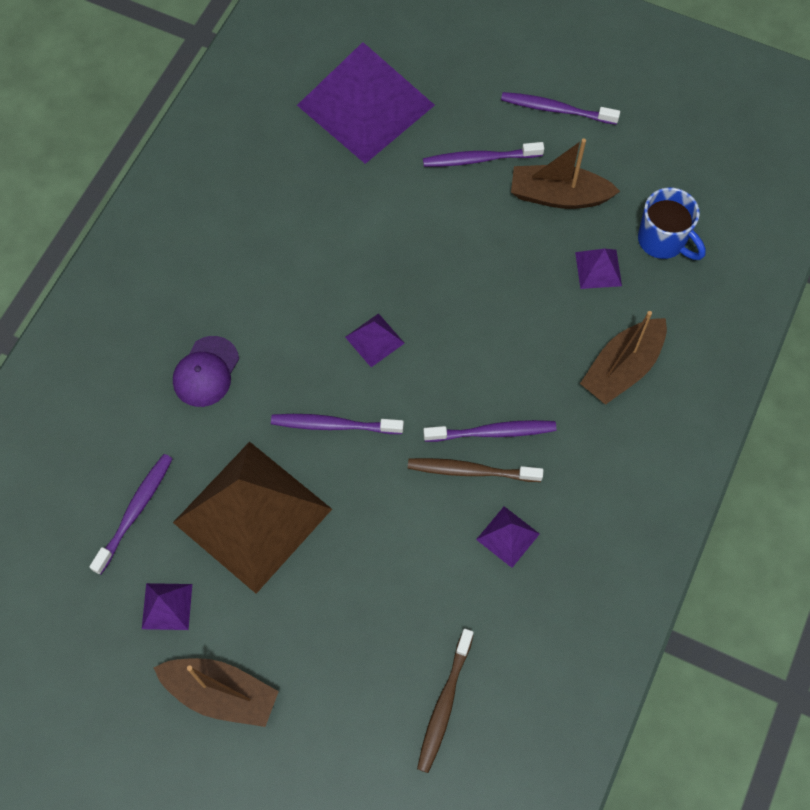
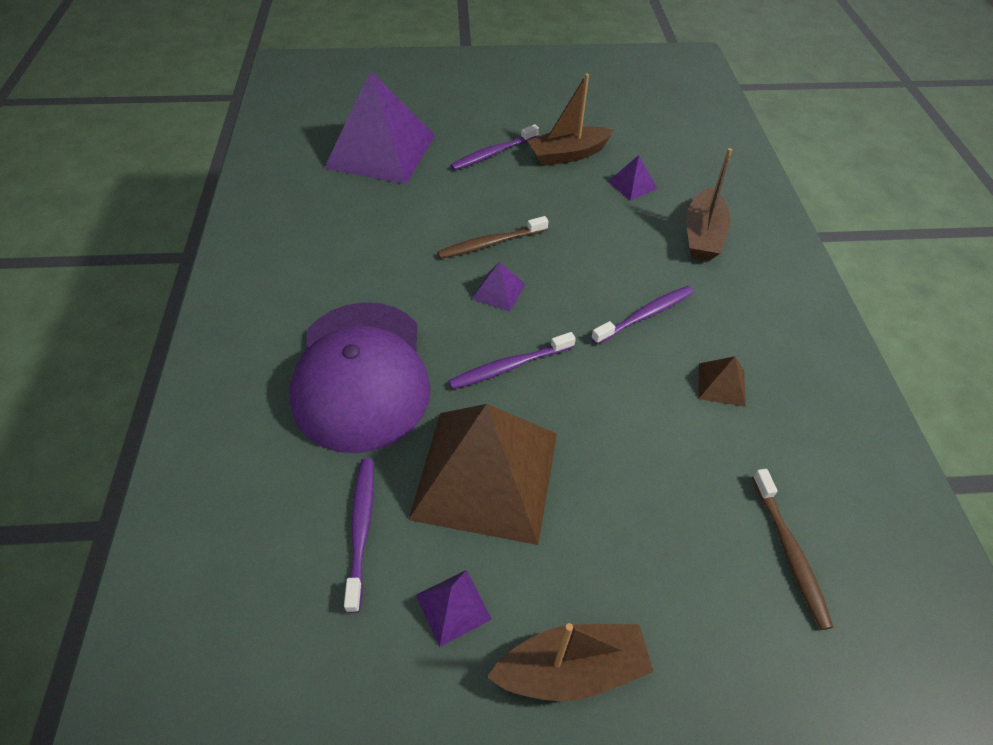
camera: 30 degrees left, 15 degrees down
(206, 372) = (361, 375): purple cap -> purple cap, size x2.22
(471, 471) = (652, 350): brown toothbrush -> brown toothbrush (491, 243)
(507, 536) = (721, 384): purple pyramid -> brown pyramid
(556, 109) = (526, 111): purple toothbrush -> none
(663, 241) = (661, 154): blue mug -> none

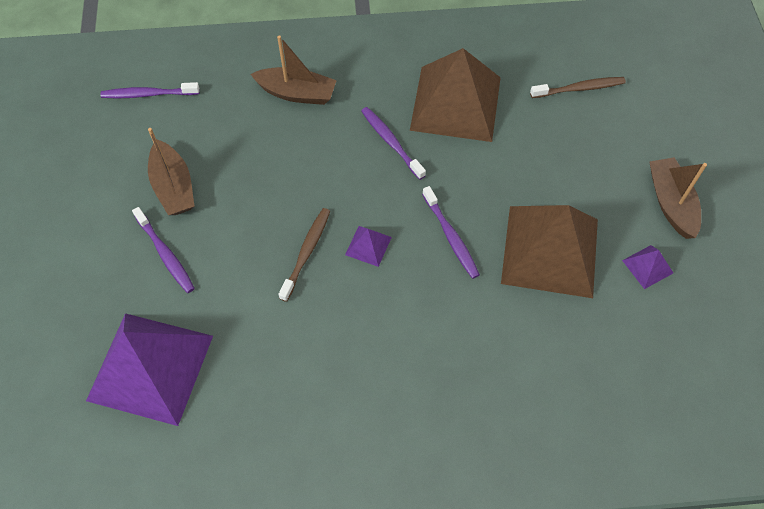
camera: 90 degrees left, 10 degrees up
(361, 375) = (469, 346): purple cap -> none
(361, 529) = (605, 328): purple toothbrush -> purple toothbrush (149, 94)
(491, 243) = (306, 253): brown toothbrush -> brown toothbrush turned 135 degrees counterclockwise
(632, 185) = (225, 137): purple pyramid -> none
(721, 384) = (456, 103): brown pyramid -> brown pyramid, size x2.49

